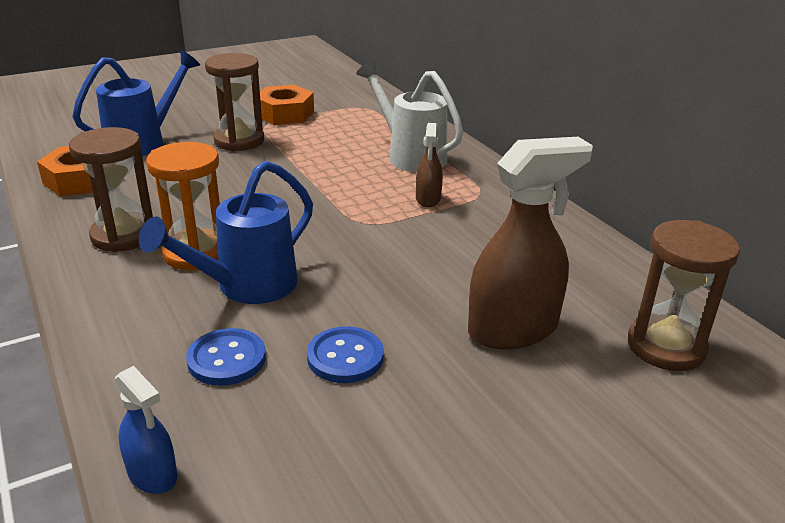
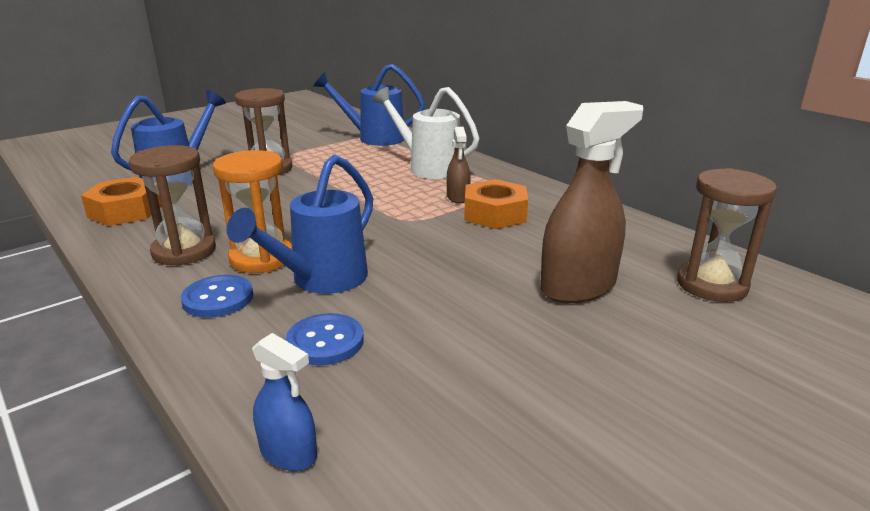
camera: 10 degrees left, 5 degrees down
(285, 114) = (303, 146): orange nut -> orange nut (494, 214)
(345, 357) = (438, 326): blue button -> blue button (218, 298)
(366, 110) = (375, 138): none -> blue watering can

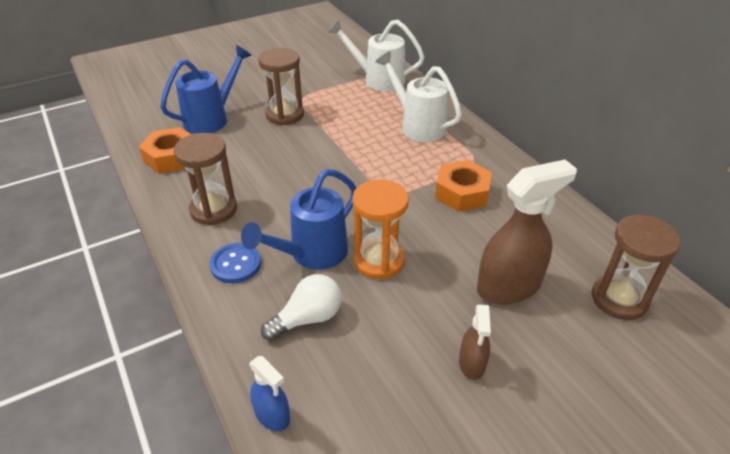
camera: 10 degrees right, 15 degrees up
(261, 258) = (270, 224): orange hourglass -> orange hourglass (379, 261)
(325, 341) = (307, 318): blue button -> white light bulb
(375, 138) = (378, 80): blue watering can -> white watering can
(458, 197) = (435, 168): brown spray bottle -> brown spray bottle (472, 363)

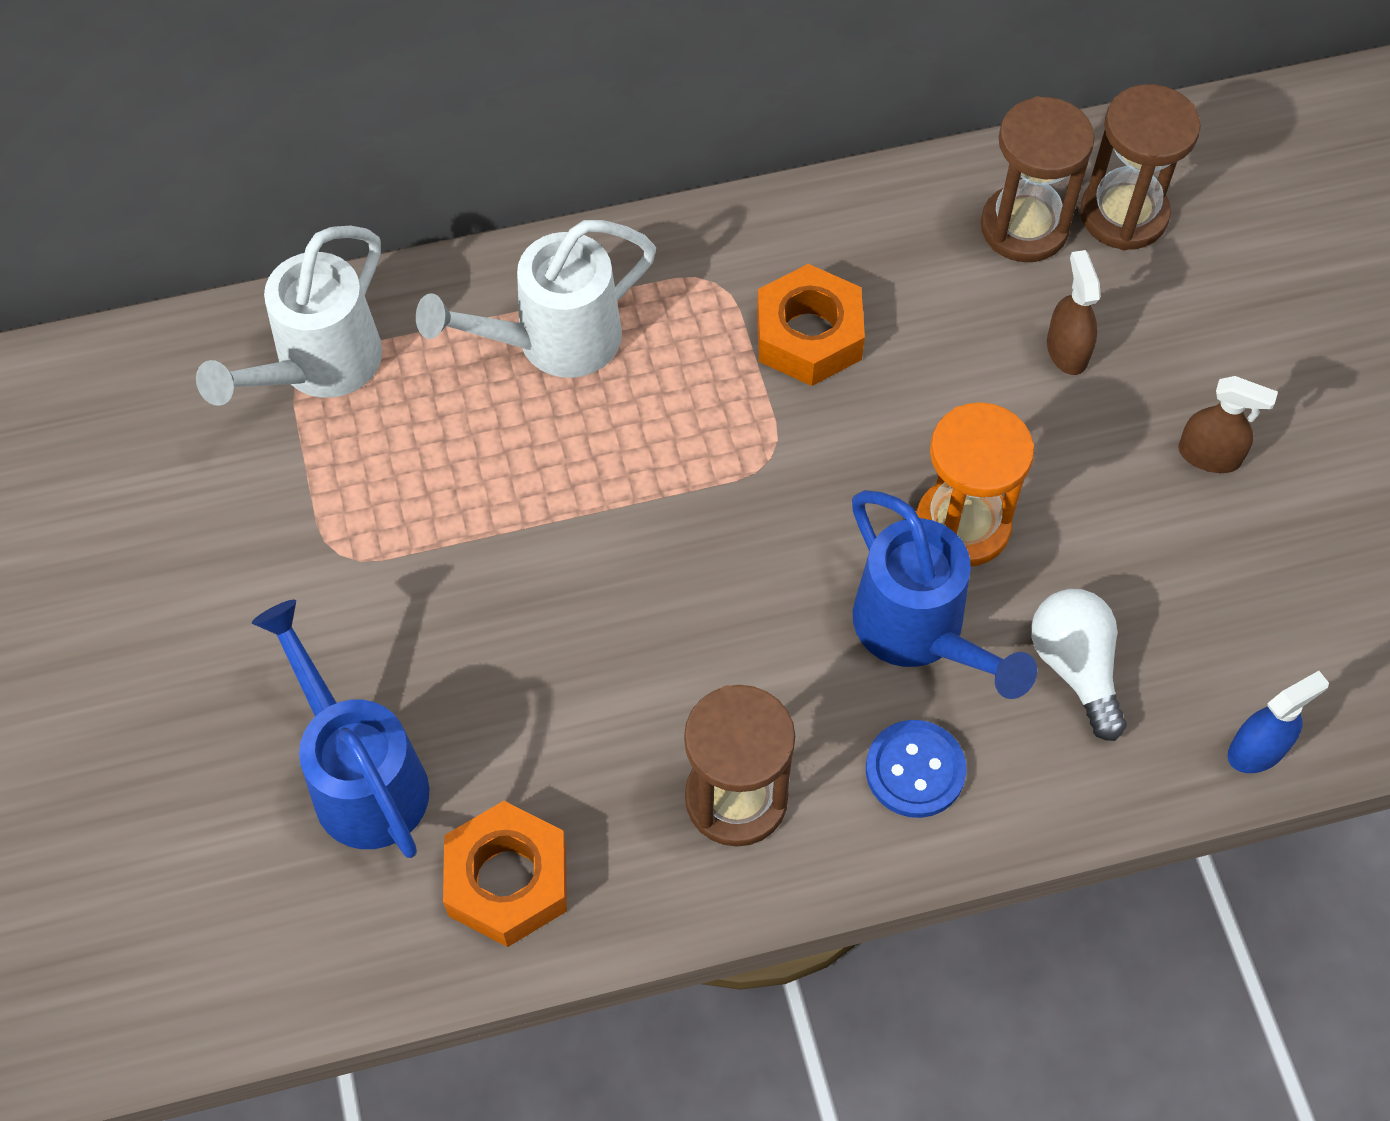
camera: 75 degrees left, 20 degrees up
(285, 115) = (406, 605): brown hourglass -> brown hourglass (1024, 227)
(509, 287) = (1067, 350): brown spray bottle -> brown spray bottle, size x0.51

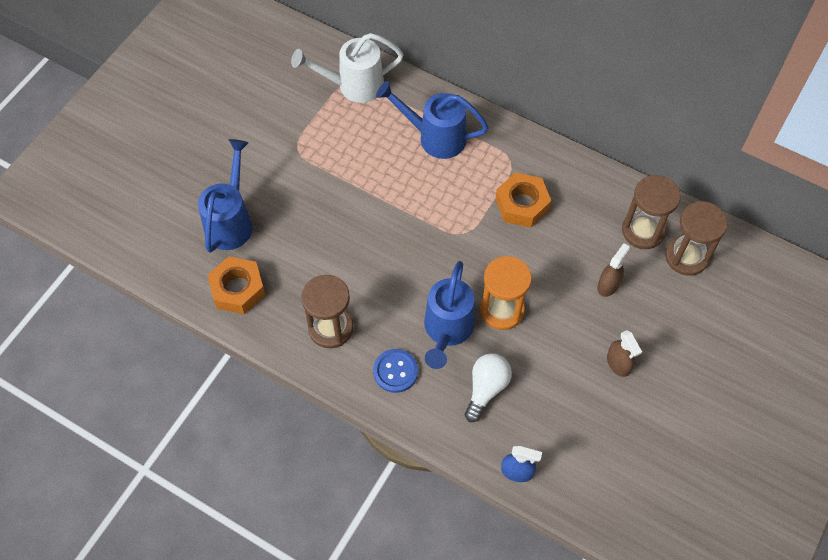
camera: 45 degrees right, 0 degrees up
(554, 341) = (435, 137): white watering can -> blue watering can

